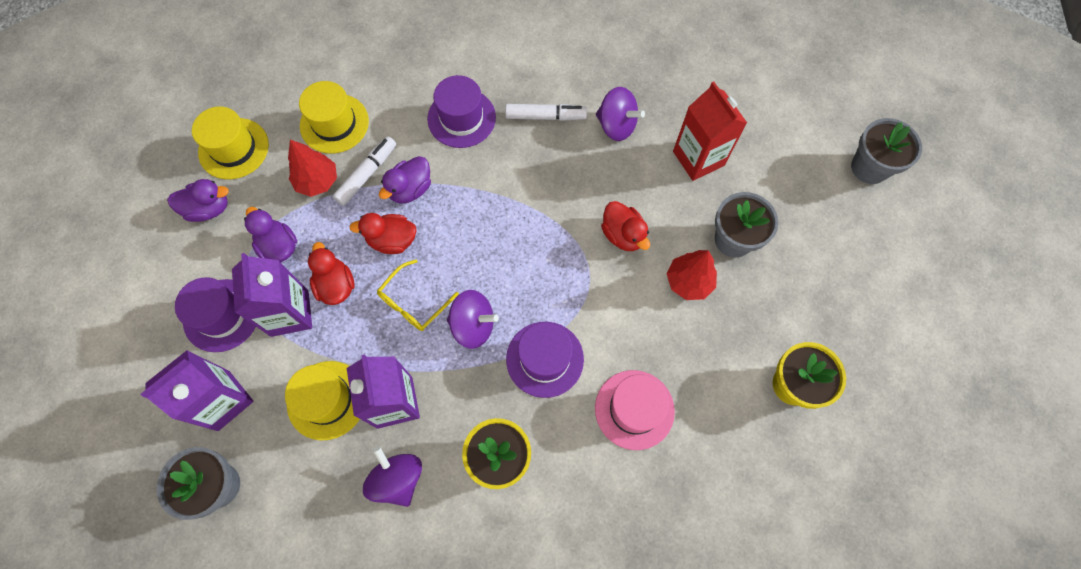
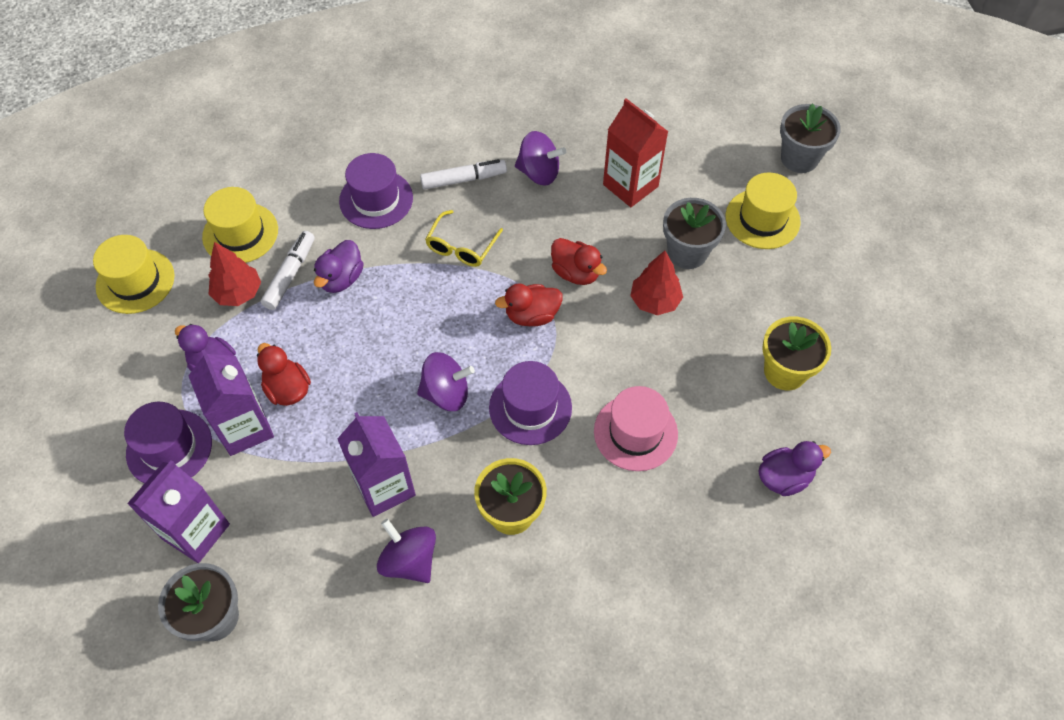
camera: 15 degrees left, 10 degrees down
(209, 209) = (124, 346): purple duck -> purple duck (784, 477)
(327, 400) = (310, 503): yellow hat -> yellow hat (762, 219)
(392, 240) = (336, 332): red duck -> red duck (532, 315)
(413, 302) = (376, 386): yellow glasses -> yellow glasses (461, 247)

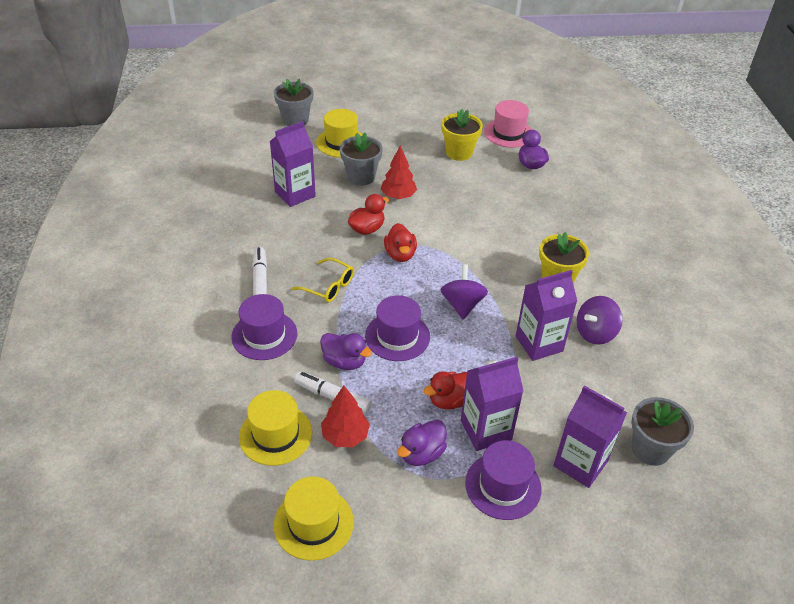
camera: 85 degrees left, 15 degrees down
(530, 407) = (477, 263): purple hat -> purple hat (397, 336)
(539, 173) = (267, 237): purple spinning top -> none
(630, 185) = (295, 194): red carton -> purple carton
(635, 432) = (498, 217): pink hat -> pink hat (508, 133)

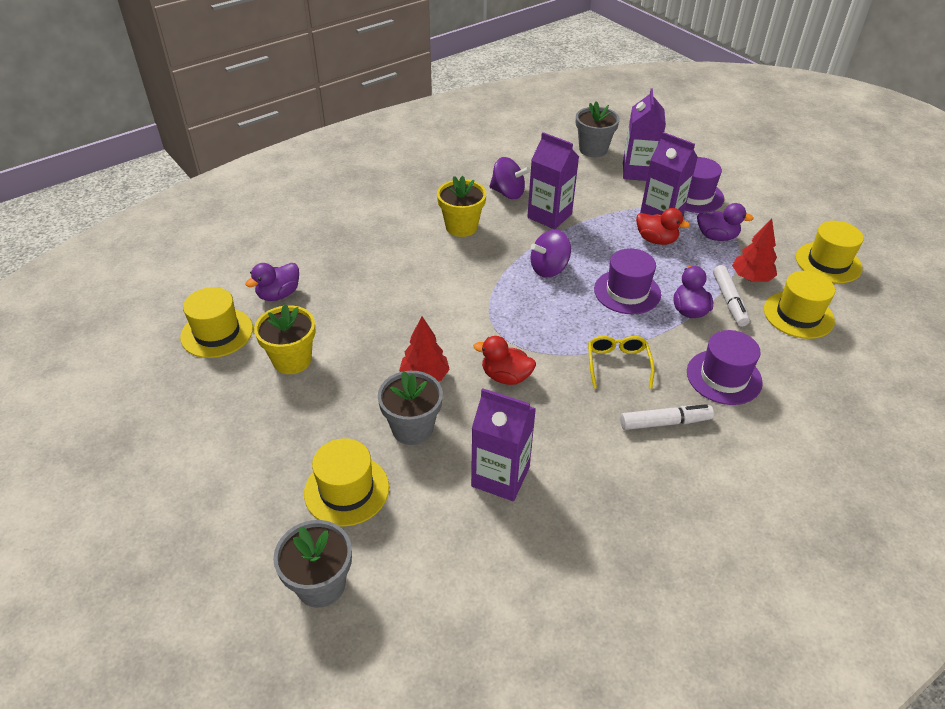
camera: 120 degrees left, 0 degrees up
(260, 280) = (665, 423): white marker -> white marker turned 150 degrees counterclockwise
(400, 254) = (522, 334): red duck -> none
(508, 133) = (217, 333): pink hat -> yellow hat

